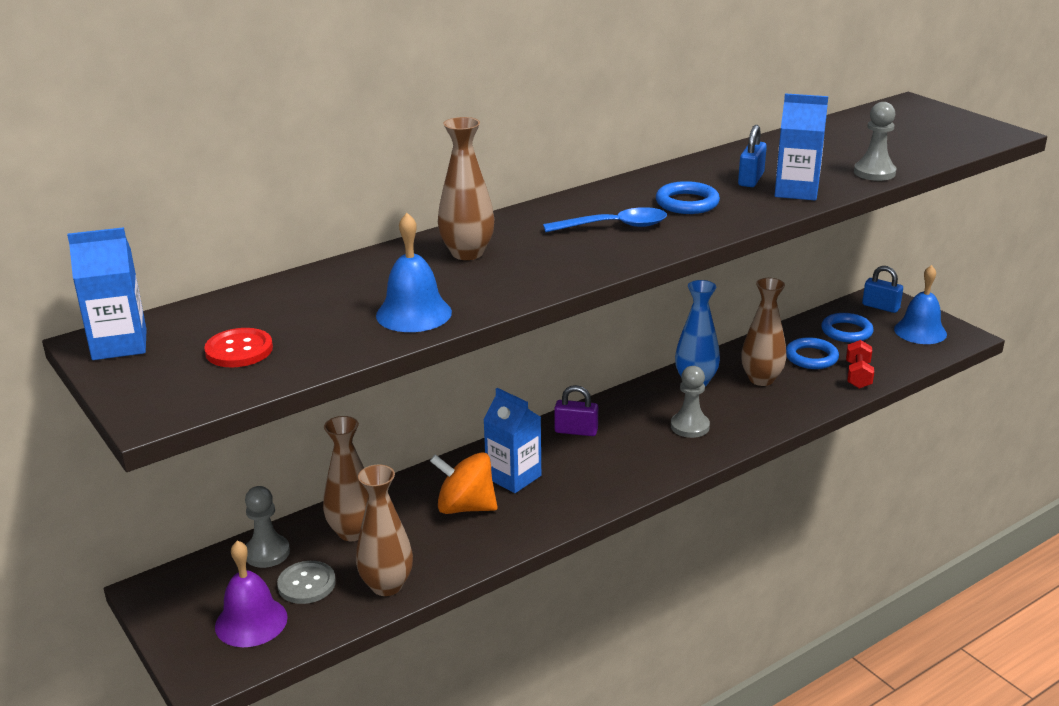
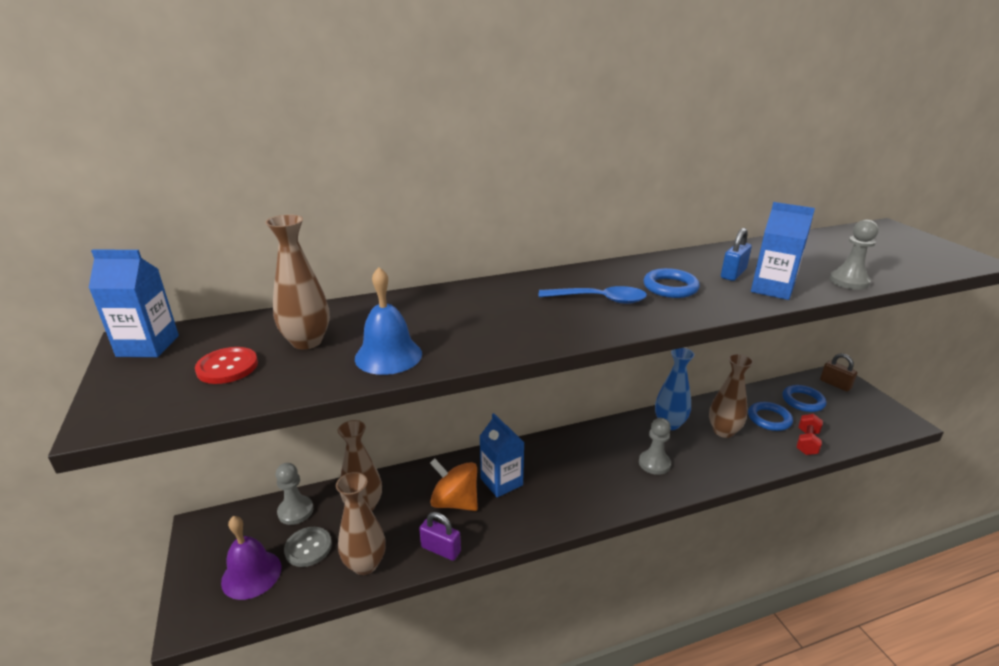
camera: 15 degrees right, 0 degrees up
(467, 253) = (466, 306): brown vase -> brown vase (307, 341)
(576, 431) = (563, 450): purple padlock -> purple padlock (441, 549)
(880, 307) = (835, 384): blue padlock -> brown padlock
(920, 331) = (867, 411): blue bell -> none

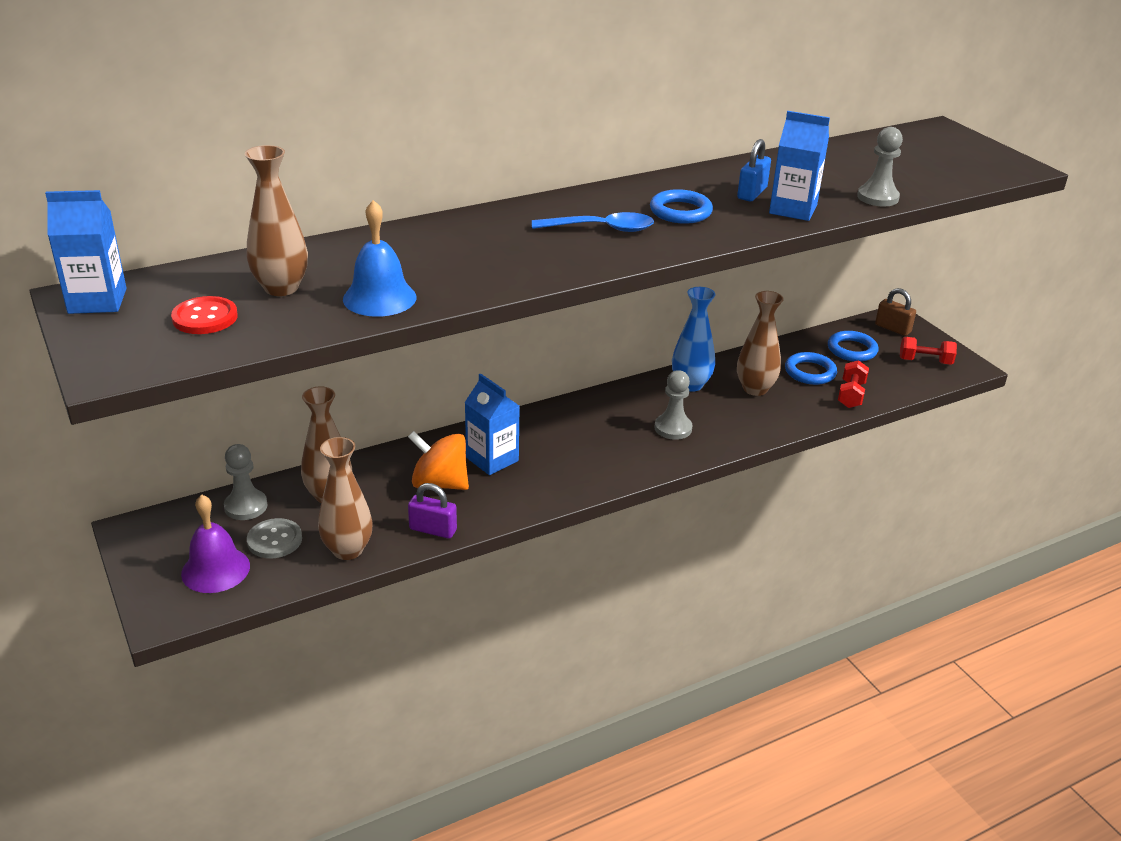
camera: 10 degrees left, 5 degrees up
(867, 415) = (925, 361): none -> red dumbbell

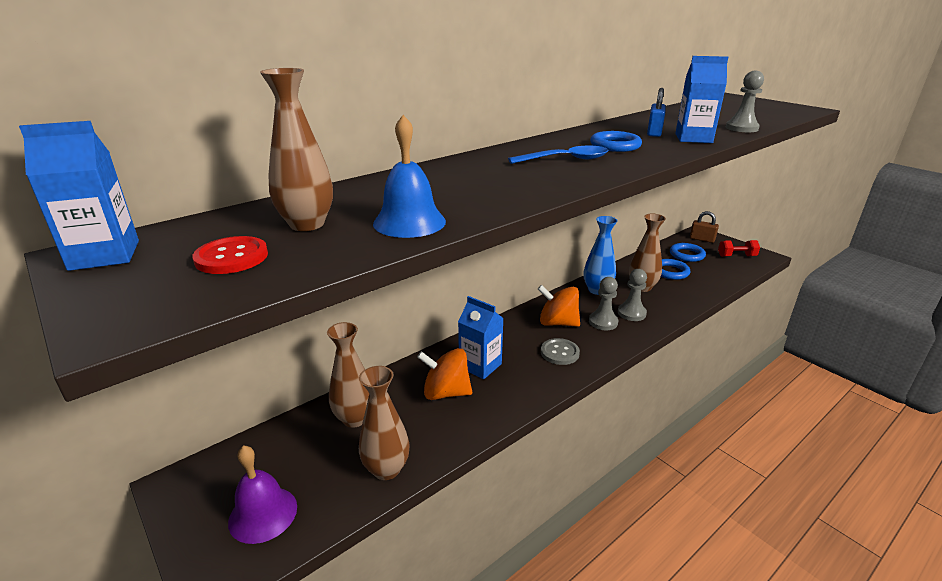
camera: 10 degrees left, 5 degrees down
(246, 506) = (281, 441): grey pawn -> grey pawn (631, 313)
(274, 540) = (315, 471): grey button -> grey button (559, 353)
(433, 530) = (456, 436): purple padlock -> none
(613, 421) = (557, 323): none -> orange spinning top
(851, 395) = (707, 283): red dumbbell -> none

